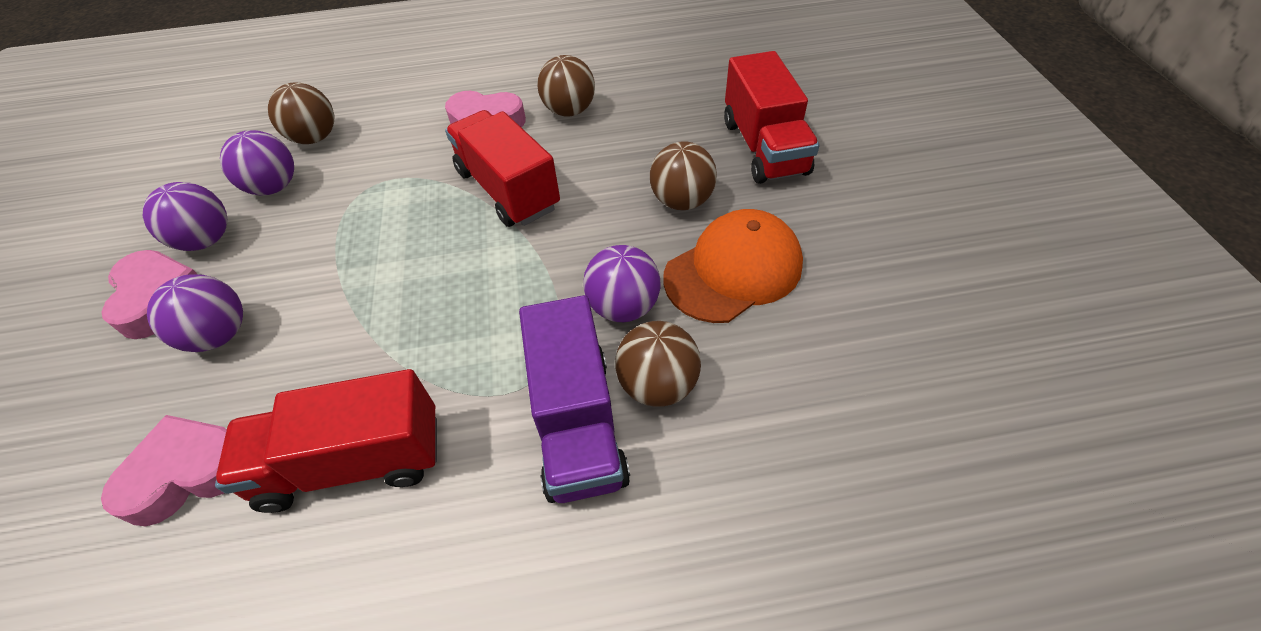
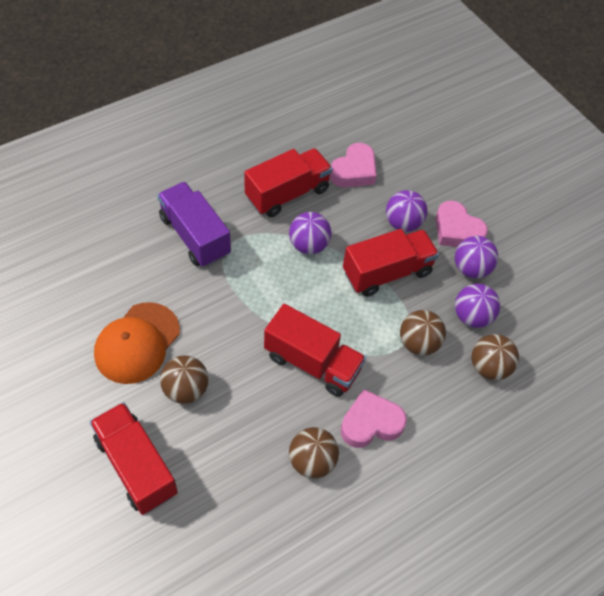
camera: 150 degrees right, 5 degrees up
(320, 267) = (387, 272): none -> red truck
(623, 307) = (196, 300): purple ball -> purple ball (308, 245)
(657, 385) = (162, 264): brown ball -> brown ball (418, 343)

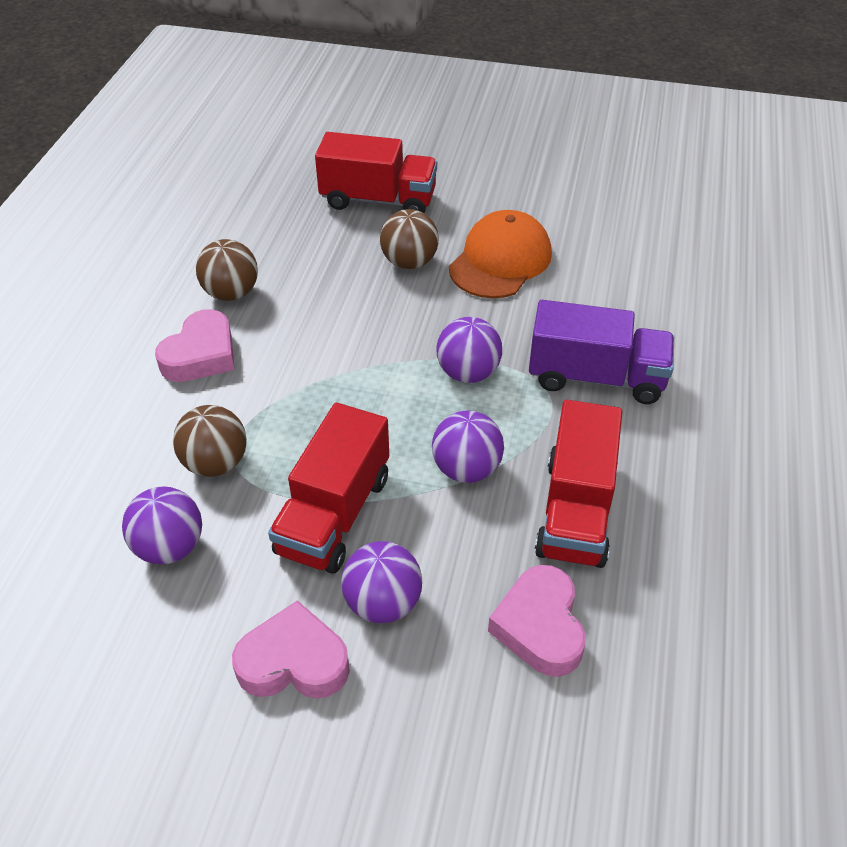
camera: 140 degrees right, 10 degrees down
(137, 343) = (500, 260): orange cap -> orange cap turned 45 degrees clockwise
(312, 362) = (317, 360): red truck -> none
(471, 268) = (222, 615): purple ball -> purple ball (468, 373)
(489, 367) = (101, 501): brown ball -> none

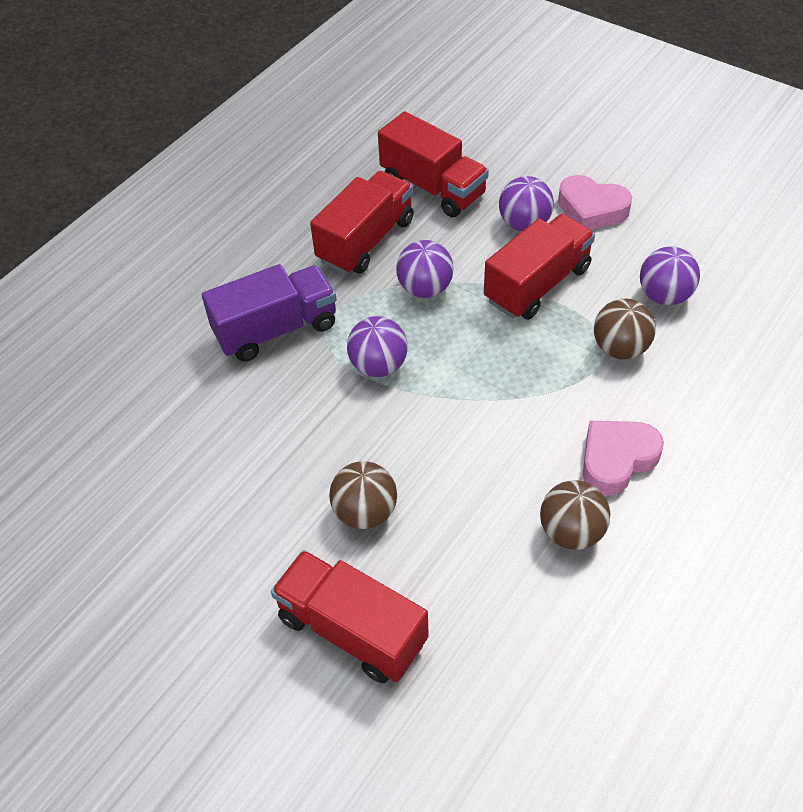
camera: 155 degrees left, 5 degrees up
(500, 260) = (271, 482): orange cap -> none
(540, 626) = (433, 187): pink heart -> red truck
(596, 377) = (276, 329): purple truck -> purple truck turned 120 degrees clockwise

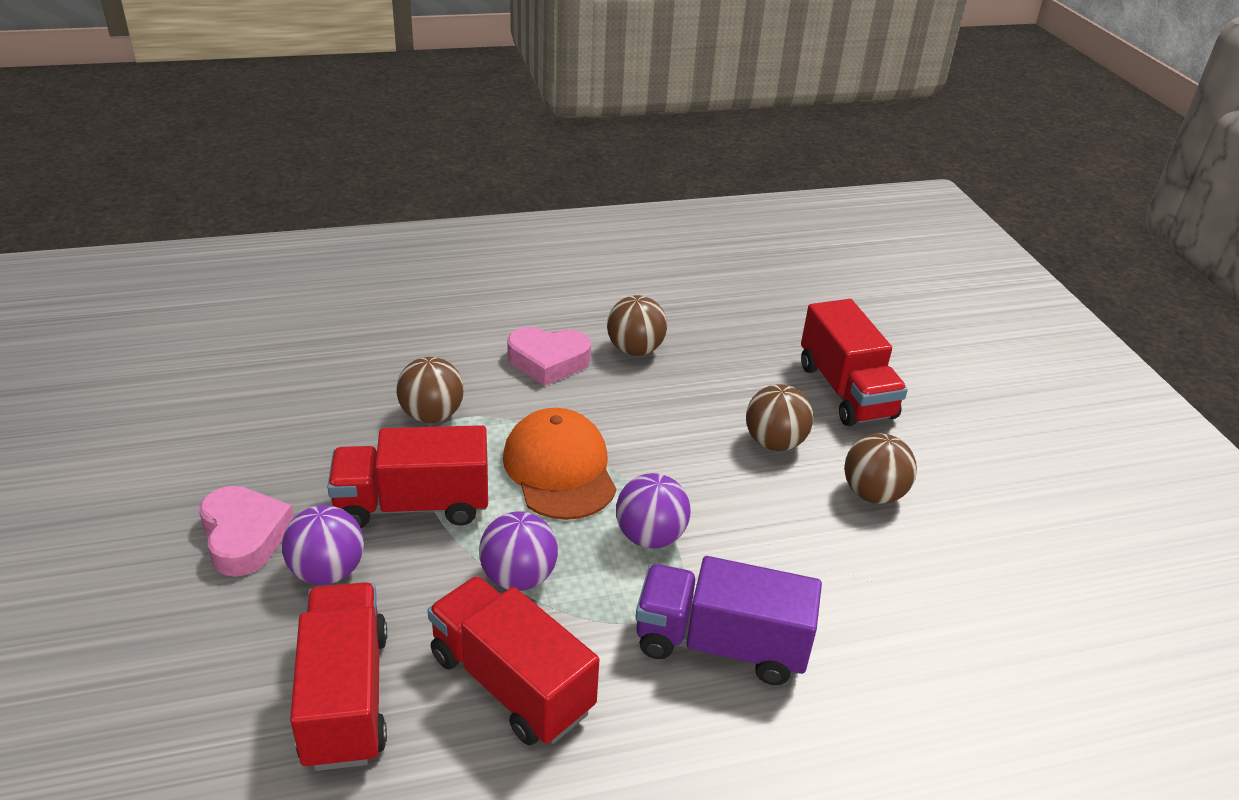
camera: 145 degrees left, 15 degrees down
(254, 516) = (873, 493): none -> brown ball
(366, 241) = (511, 683): red truck -> red truck turned 60 degrees clockwise
(487, 371) = (559, 469): none -> orange cap
(664, 295) = (332, 424): purple ball -> none

